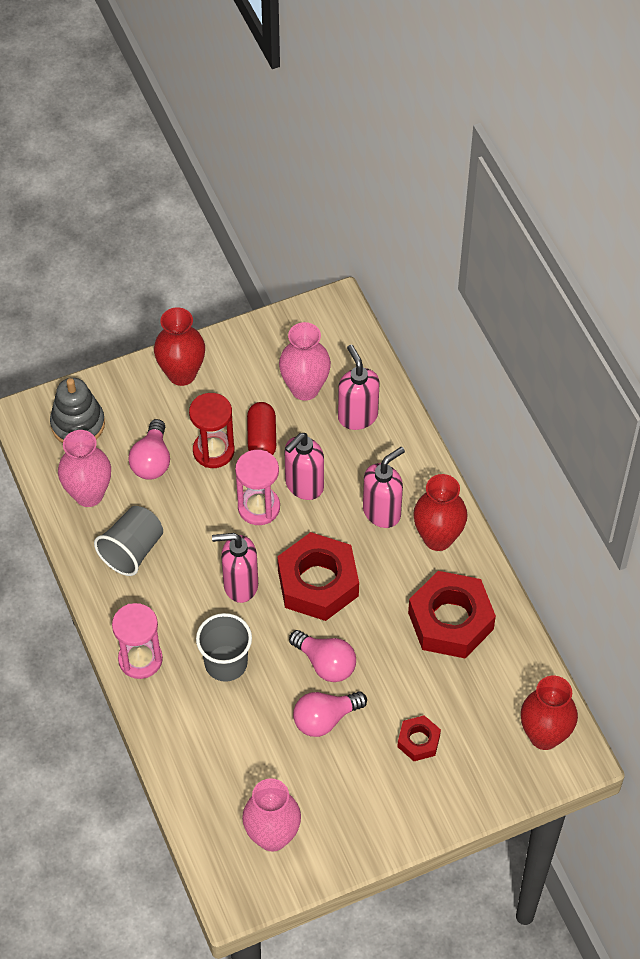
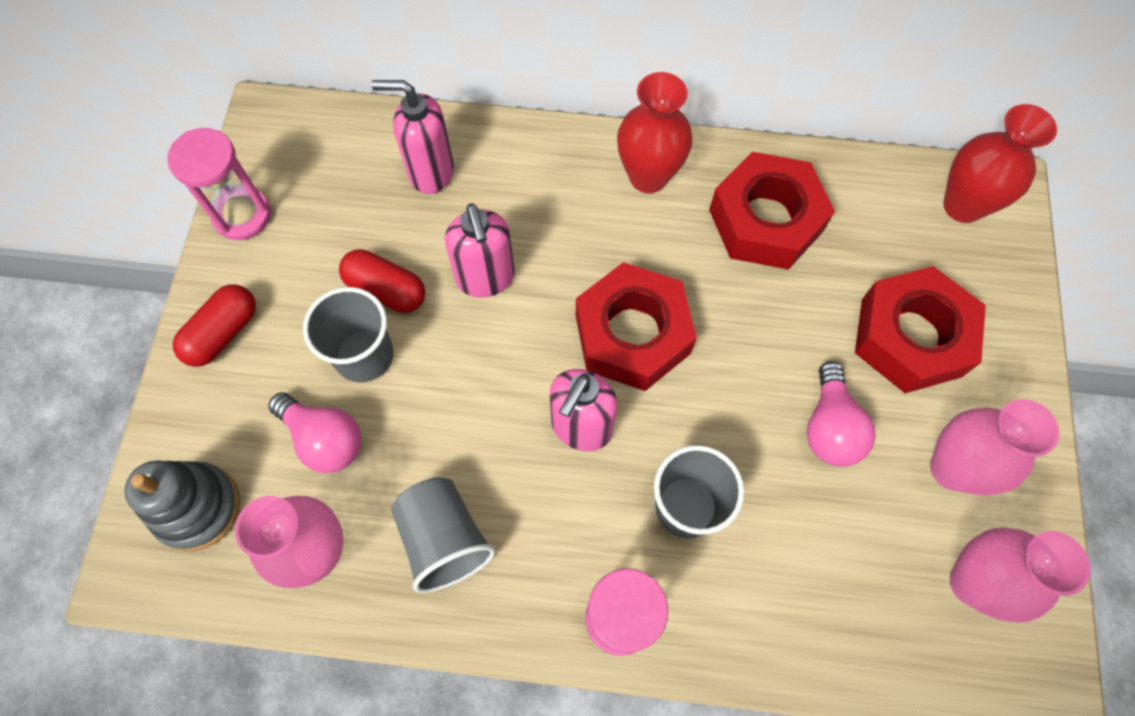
camera: 60 degrees left, 10 degrees up
(182, 374) = (223, 333): red vase -> red capsule
(213, 451) = (364, 355): red hourglass -> grey cup
(259, 507) = (482, 345): pink hourglass -> pink hourglass (242, 215)
(305, 388) = (352, 206): pink vase -> pink vase (952, 468)
(325, 663) = (751, 385): pink light bulb -> none
(382, 512) = (577, 214): pink soap dispenser -> none
(418, 741) = (911, 337): red nut -> red nut, size x2.01

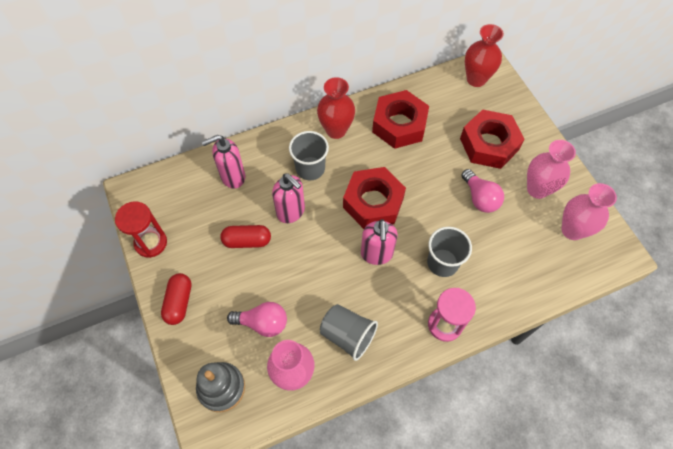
camera: 30 degrees left, 5 degrees down
(242, 215) = (151, 243): pink hourglass -> red hourglass
(364, 355) = (256, 276): grey cup -> grey cup (310, 168)

